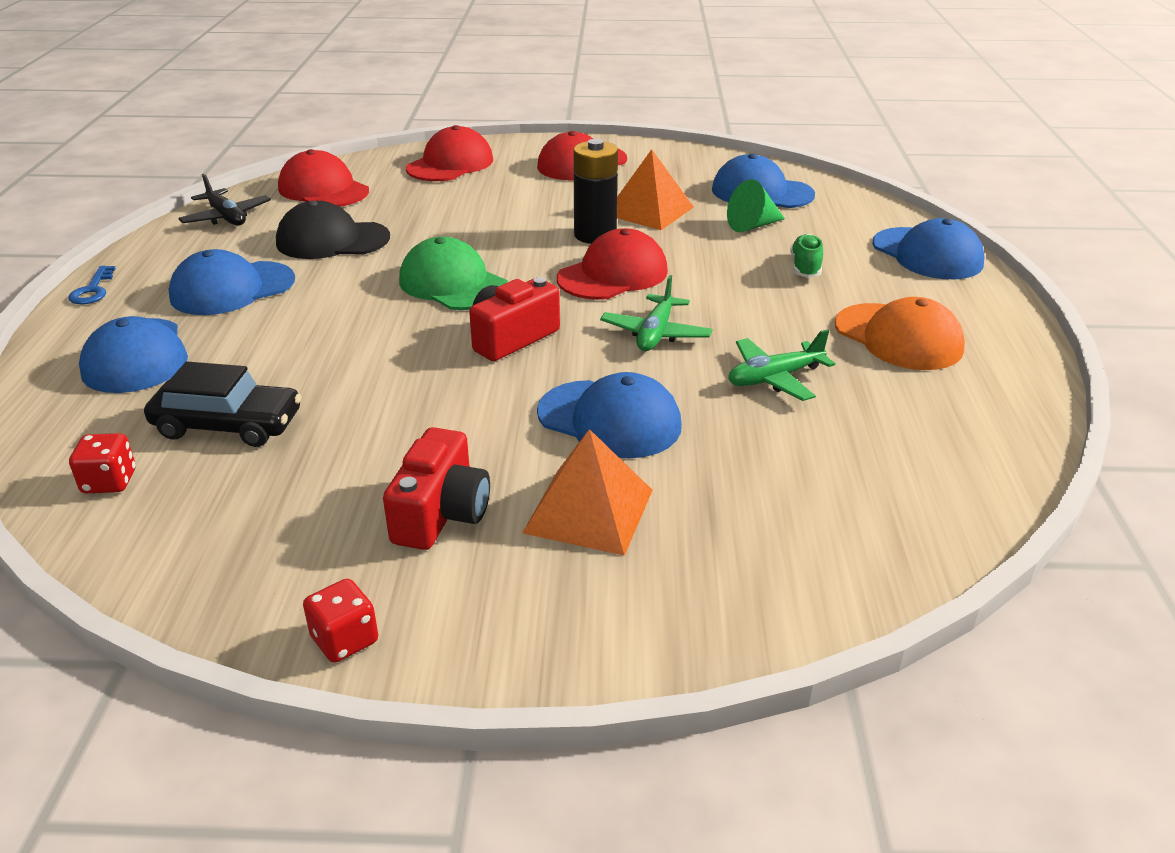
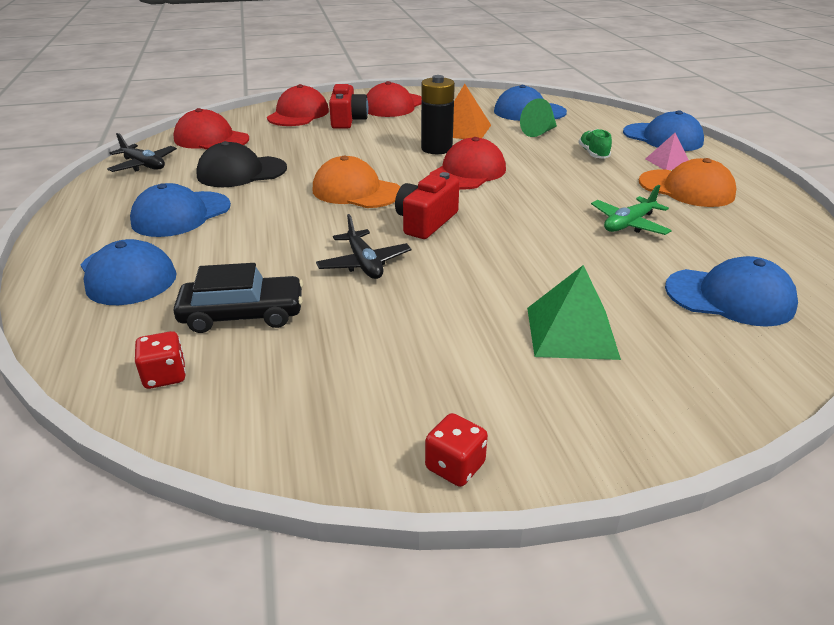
camera: 15 degrees left, 0 degrees up
(92, 290) = (59, 229): blue key -> none
(401, 383) = (364, 263): none -> black plane
(441, 513) = (463, 353): red camera -> red camera (347, 120)
(453, 284) = (356, 191): green cap -> orange cap
(589, 510) = (571, 332): orange pyramid -> green pyramid
(609, 419) = (538, 267): blue cap -> blue cap (729, 297)
(655, 334) = (526, 206): green plane -> none
(904, 293) = (668, 162): none -> pink pyramid

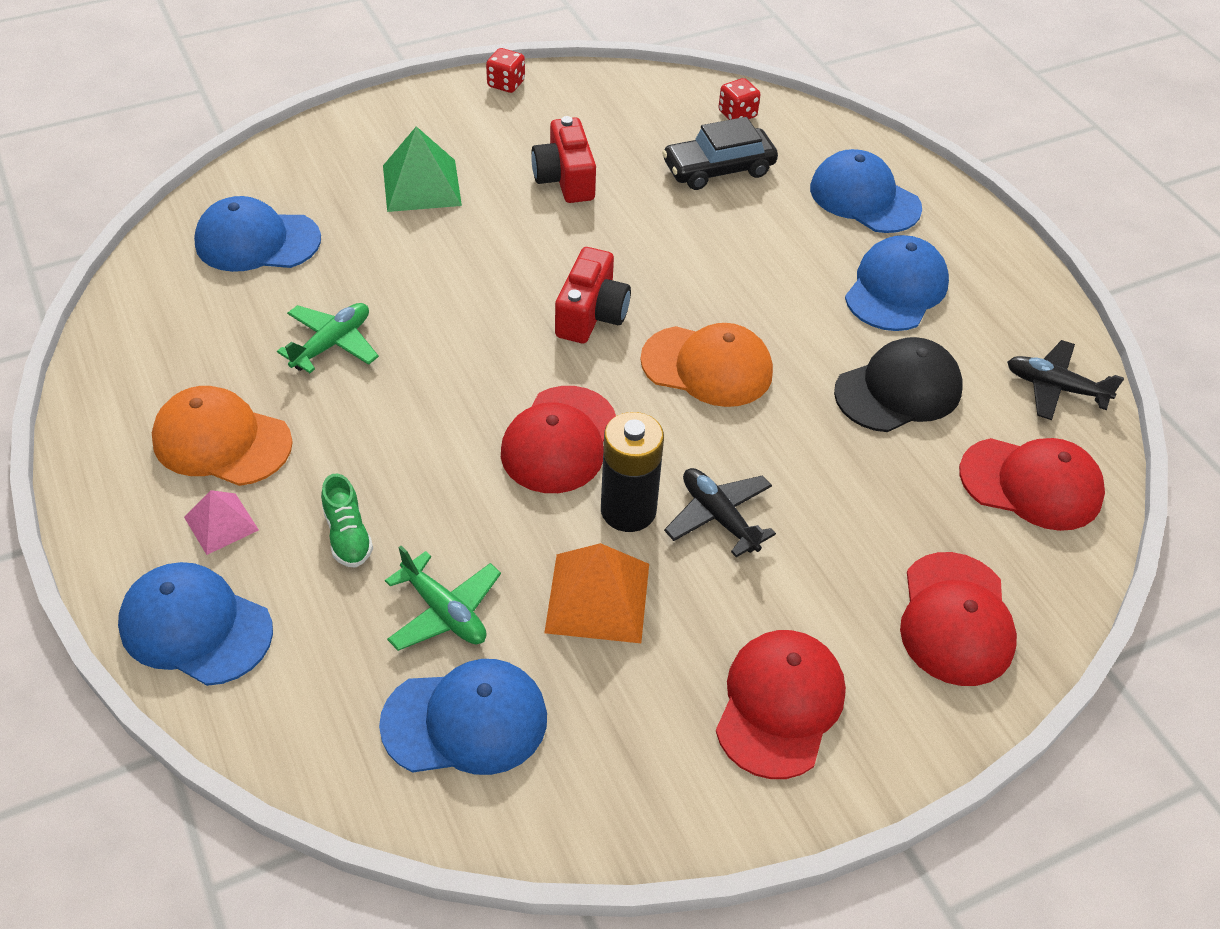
camera: 165 degrees right, 15 degrees up
(347, 120) = (840, 605): red camera -> red camera (565, 179)
(364, 263) = (637, 239): black plane -> black plane (719, 517)
(539, 132) = (444, 611): green cone -> green plane

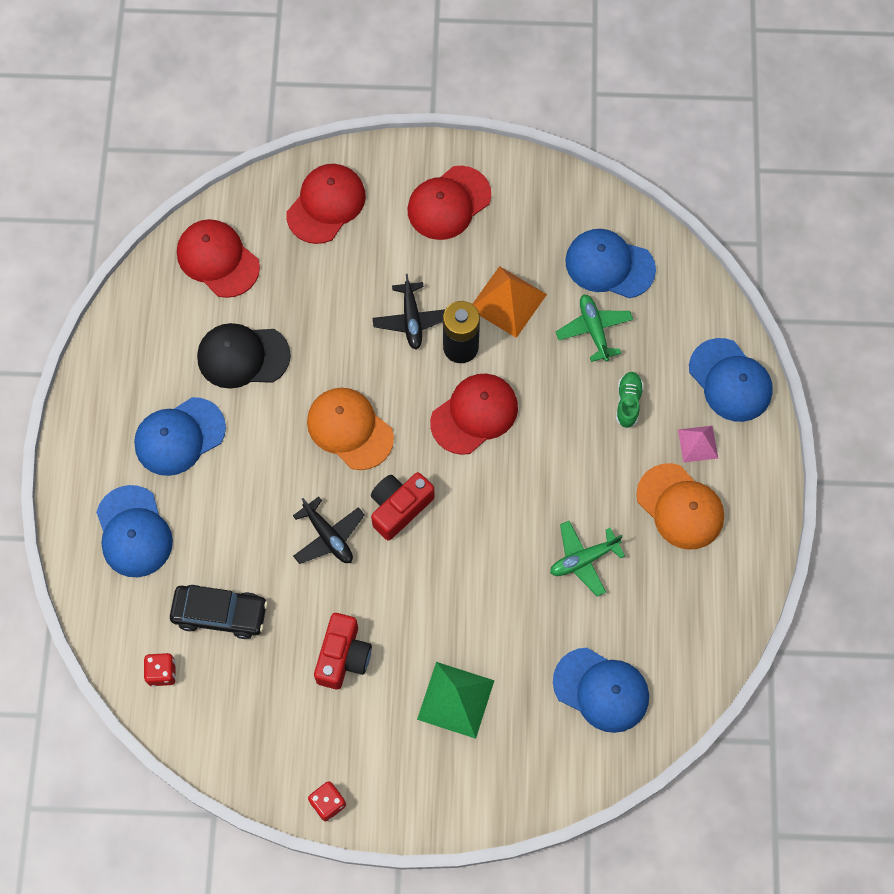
camera: 150 degrees left, 20 degrees up
(1055, 388) = (144, 314): black plane -> black plane (328, 536)

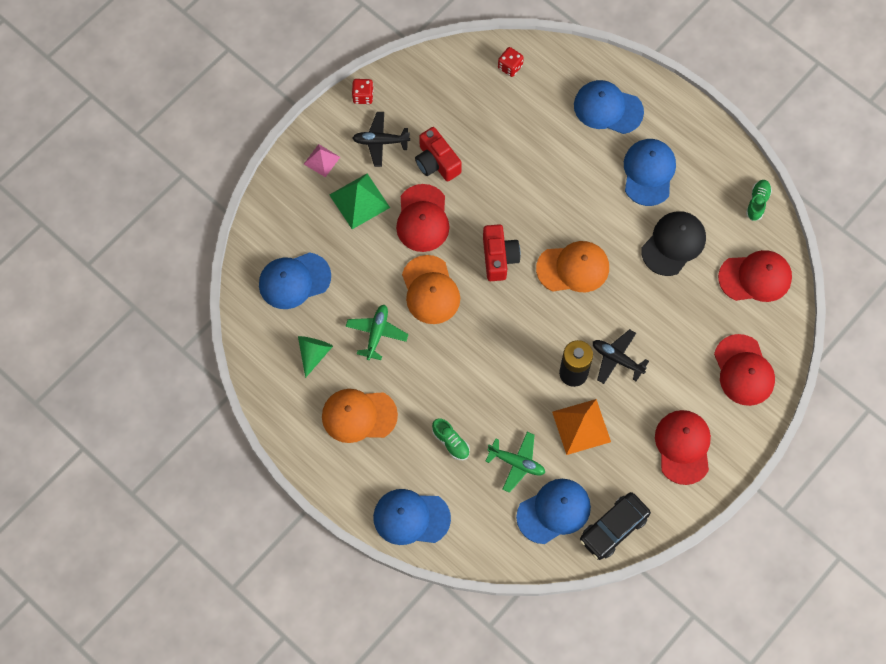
camera: 130 degrees right, 0 degrees up
(131, 312) = (757, 203): none -> green shoe
(220, 614) = (518, 118): black car -> black car (614, 528)
(328, 536) = (515, 207): black plane -> black plane (380, 142)
(474, 414) = (521, 346): red cap -> red cap (422, 218)
(492, 546) = (430, 290): none -> orange cap
(658, 603) = (314, 353): none -> green cone
(697, 444) = (388, 461): pink pyramid -> pink pyramid (321, 160)

